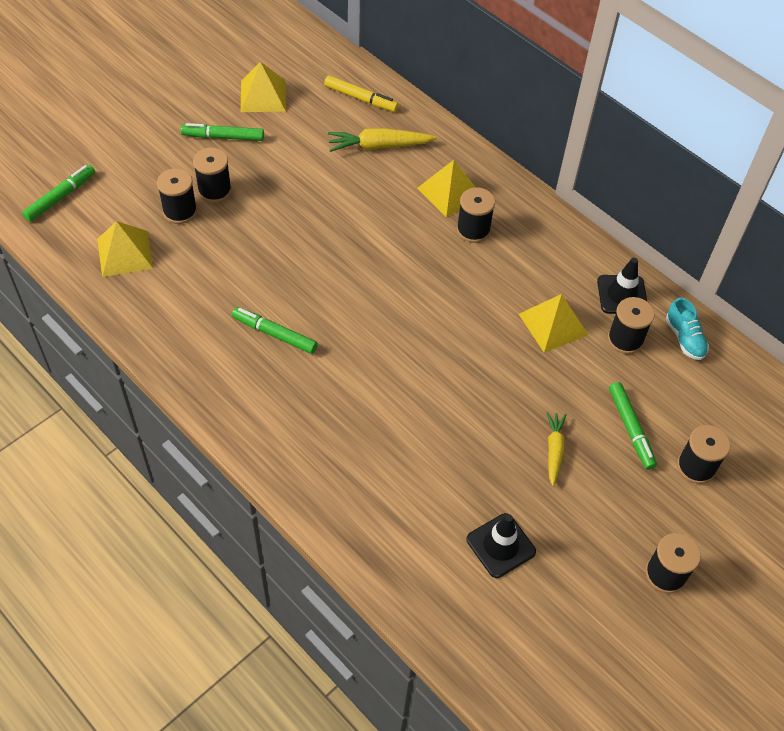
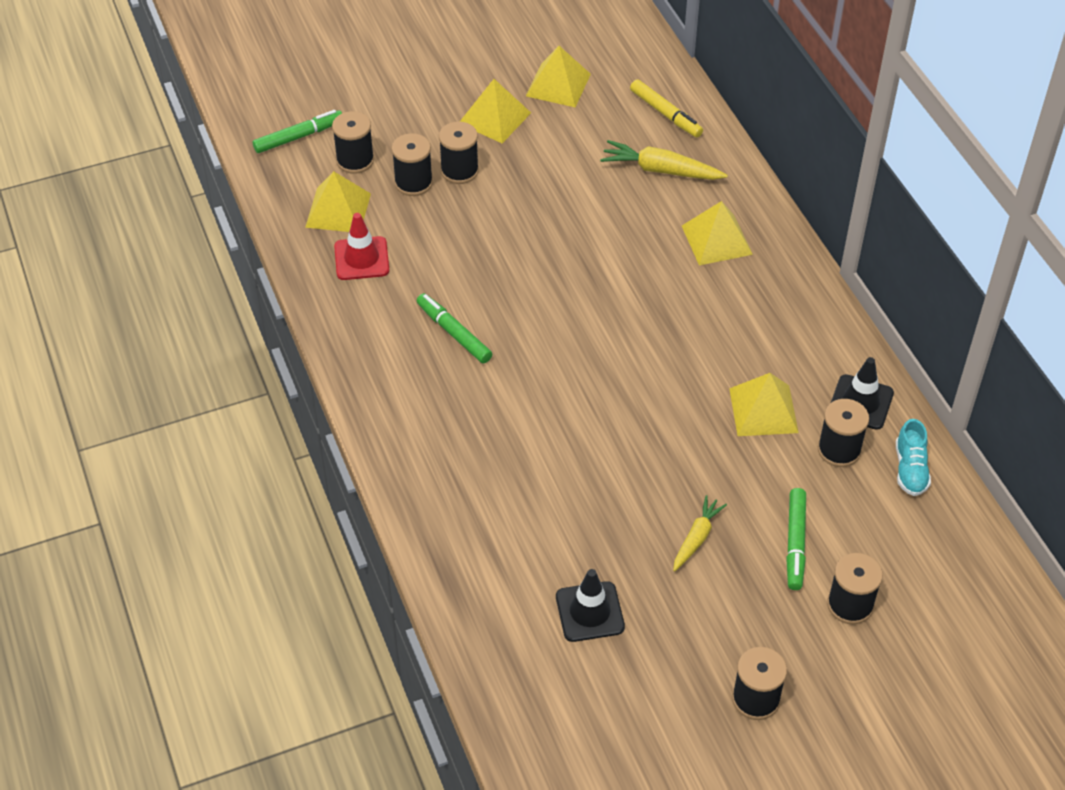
camera: 25 degrees right, 5 degrees down
(165, 291) = (361, 259): none -> red traffic cone
(223, 137) = (494, 118): green marker -> yellow pyramid
(473, 230) = (723, 287): black spool -> black spool (355, 160)

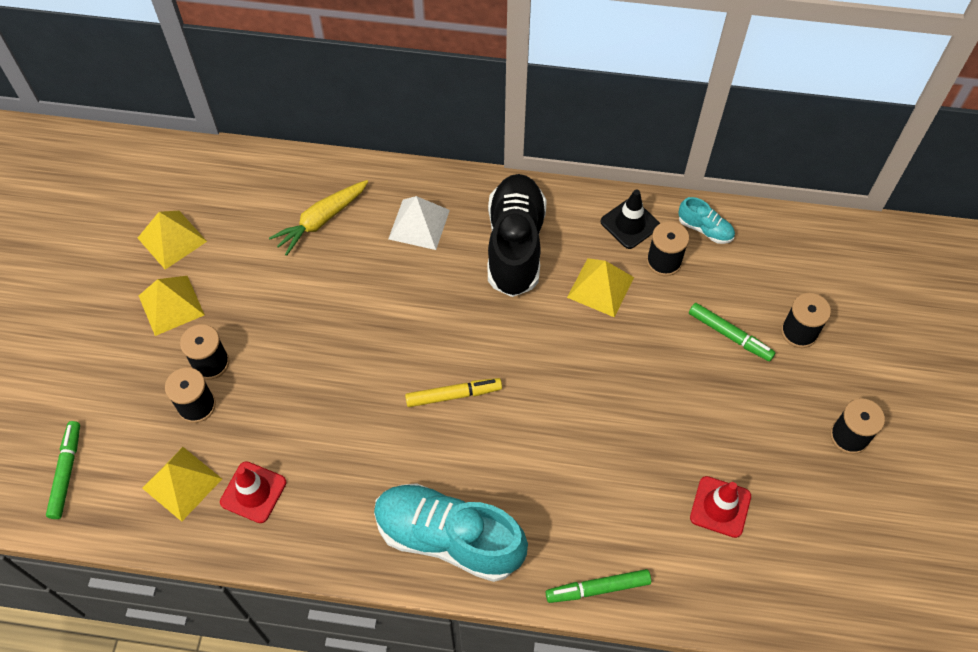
camera: 60 degrees left, 10 degrees up
(355, 160) = (133, 439): black spool -> none
(410, 411) = (448, 538): none -> turquoise shoe
(454, 333) = (387, 461): green marker -> green marker (598, 588)
(589, 612) = (720, 507): black traffic cone -> red traffic cone
(665, 114) = (265, 184): yellow marker -> yellow marker (453, 395)
(696, 538) = (691, 396): yellow carrot -> none
(716, 239) = (419, 224): yellow pyramid -> white pyramid
(755, 322) = (515, 245): none -> black shoe

